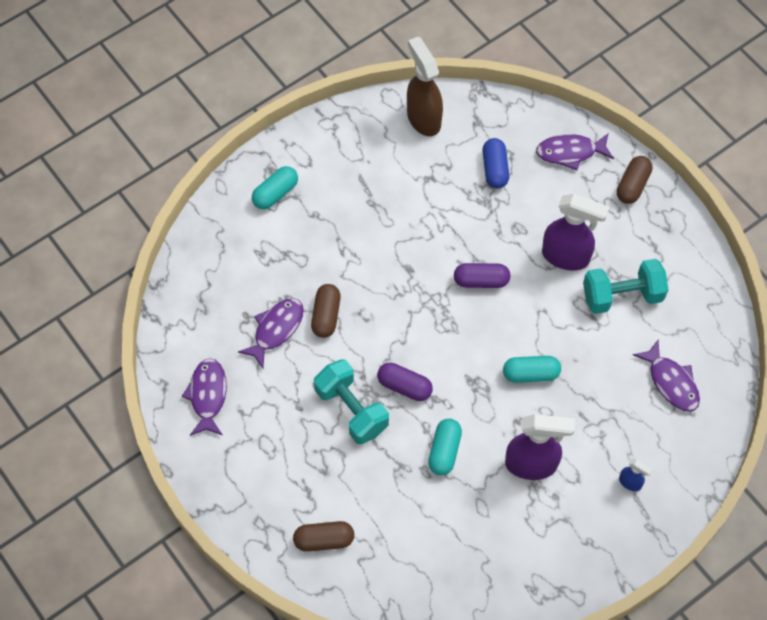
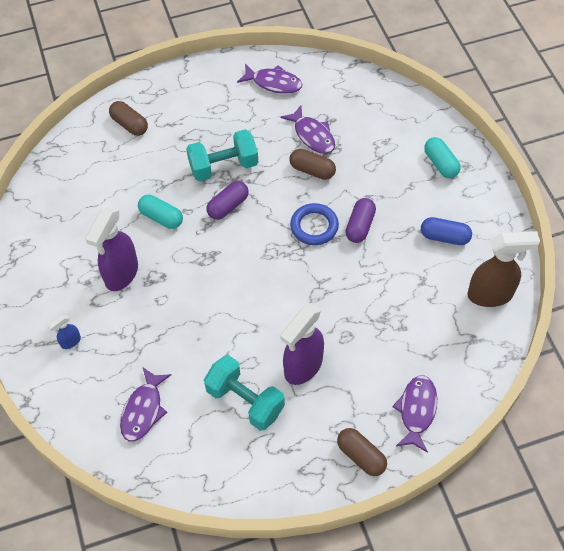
camera: 110 degrees right, 5 degrees down
(324, 540) = (130, 124): brown capsule -> brown capsule turned 60 degrees counterclockwise
(400, 292) = (314, 226): none -> blue ring
(481, 281) = (303, 290): purple capsule -> purple capsule (360, 226)
(495, 169) = (416, 337): blue capsule -> blue capsule (444, 237)
(530, 374) = (200, 299): turquoise capsule -> none
(622, 295) = (245, 400): turquoise dumbbell -> turquoise dumbbell turned 60 degrees counterclockwise
(671, 382) = (143, 410): purple fish -> purple fish turned 60 degrees counterclockwise

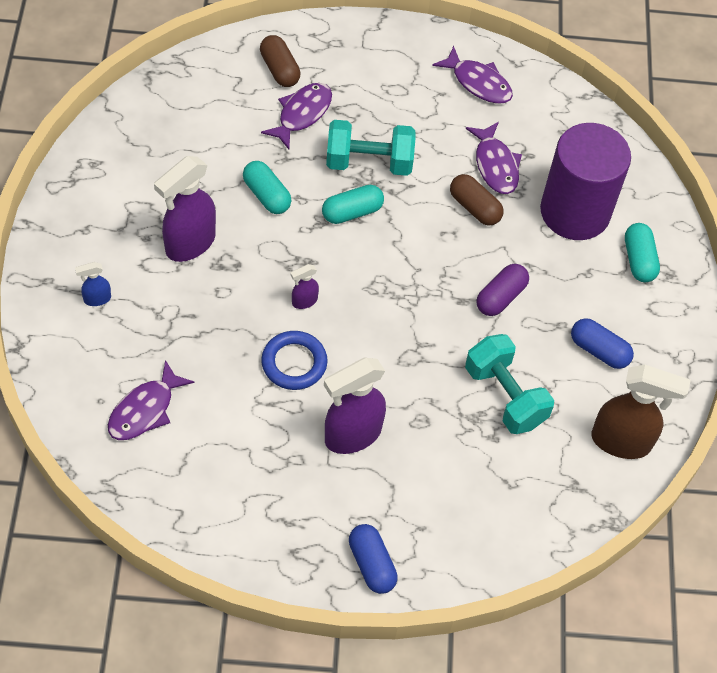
camera: 15 degrees right, 0 degrees up
(223, 283) = (304, 301): none -> purple spray bottle
(228, 206) = (352, 212): purple capsule -> turquoise capsule
(245, 400) = (266, 446): turquoise dumbbell -> turquoise dumbbell (505, 396)
(314, 226) = (444, 276): blue ring -> blue ring (294, 363)
(361, 456) = (372, 564): brown capsule -> blue capsule
(382, 147) = (575, 212): none -> purple cylinder
(416, 411) = (463, 540): purple fish -> purple fish (302, 114)

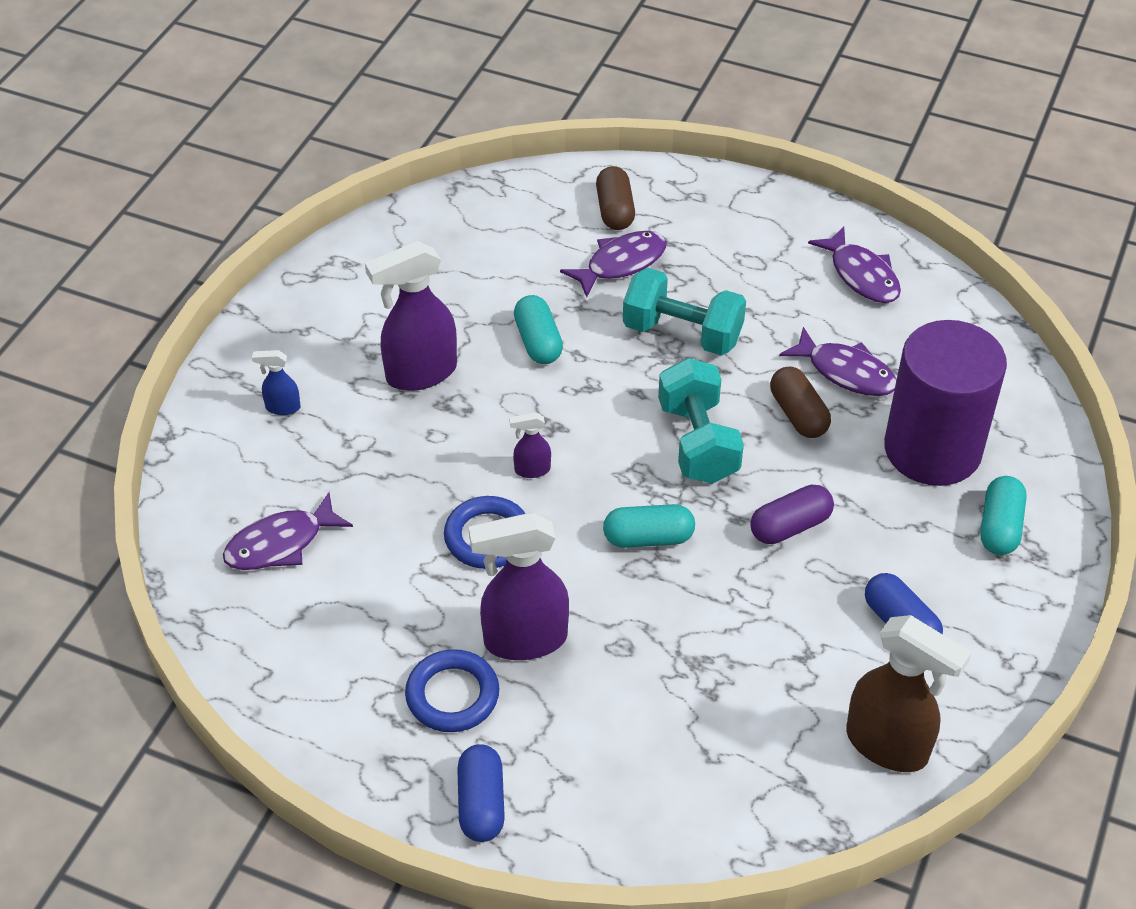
camera: 25 degrees right, 10 degrees down
(319, 491) = (452, 695): none -> blue ring
(352, 212) = (636, 384): turquoise capsule -> turquoise capsule (648, 538)
(495, 165) = (846, 372): purple fish -> purple fish turned 60 degrees counterclockwise
(505, 396) = (747, 646): turquoise dumbbell -> turquoise dumbbell (698, 442)

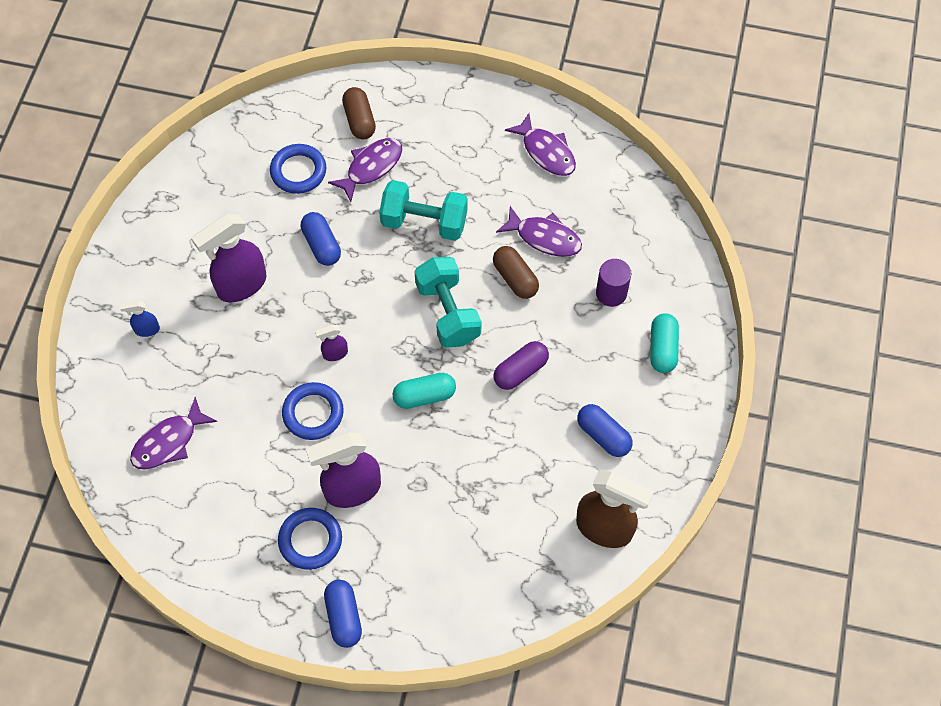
camera: 10 degrees left, 15 degrees up
(523, 256) = (298, 171): none -> blue ring
(538, 342) = (321, 245): turquoise capsule -> blue capsule
(932, 449) = (611, 293): purple cylinder -> purple cylinder, size x0.46

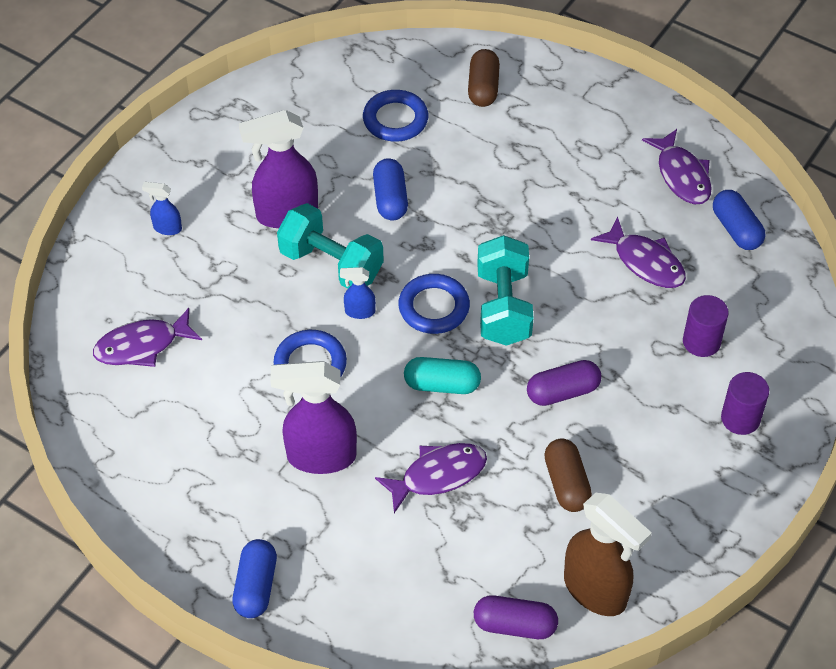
camera: 20 degrees right, 10 degrees down
(310, 540) = (252, 494): blue ring -> blue ring (434, 307)
(335, 354) = (359, 312): purple spray bottle -> blue spray bottle
(371, 167) = (477, 137): purple fish -> purple fish (438, 475)
(424, 222) = (514, 208): turquoise dumbbell -> turquoise dumbbell (331, 264)
(515, 278) = (595, 294): brown capsule -> brown capsule (566, 483)
(554, 578) = (514, 625): none -> purple capsule
(603, 435) = (633, 490): blue capsule -> blue capsule (736, 229)
(662, 349) = (740, 418): turquoise capsule -> purple cylinder

